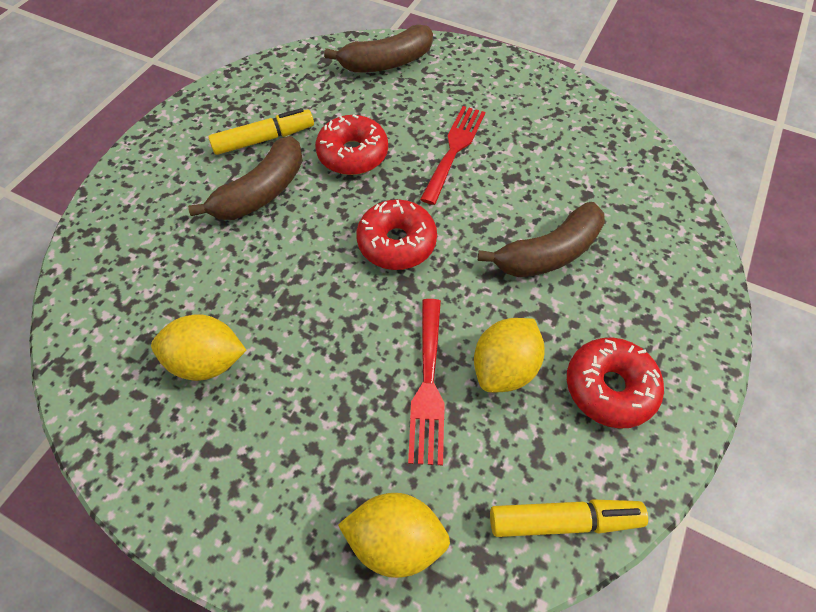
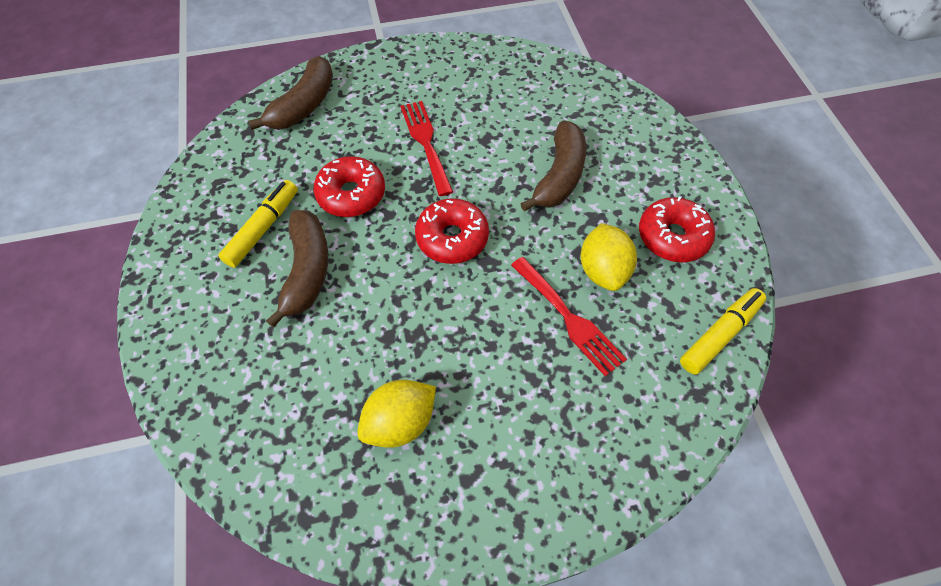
camera: 40 degrees left, 0 degrees up
(395, 538) = (642, 426): yellow lemon -> none

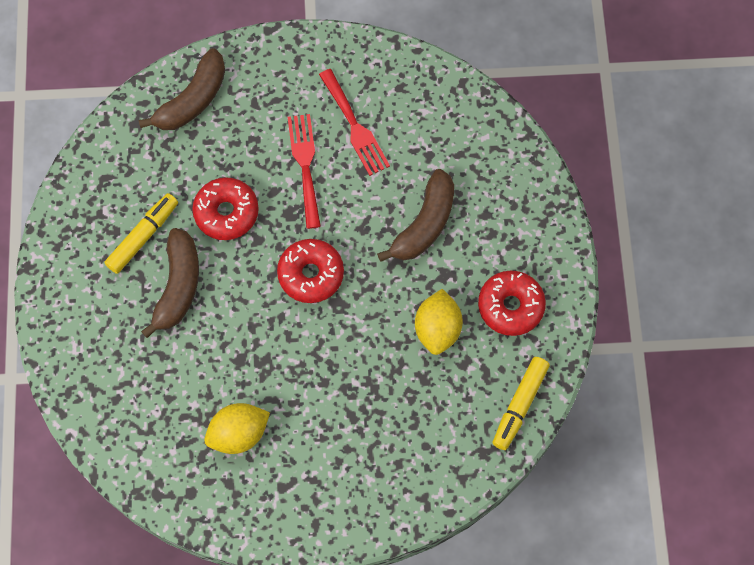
camera: 10 degrees right, 10 degrees up
(569, 318) = (395, 369): red fork -> red fork (355, 126)
(720, 334) = (519, 405): yellow marker -> yellow marker turned 150 degrees clockwise

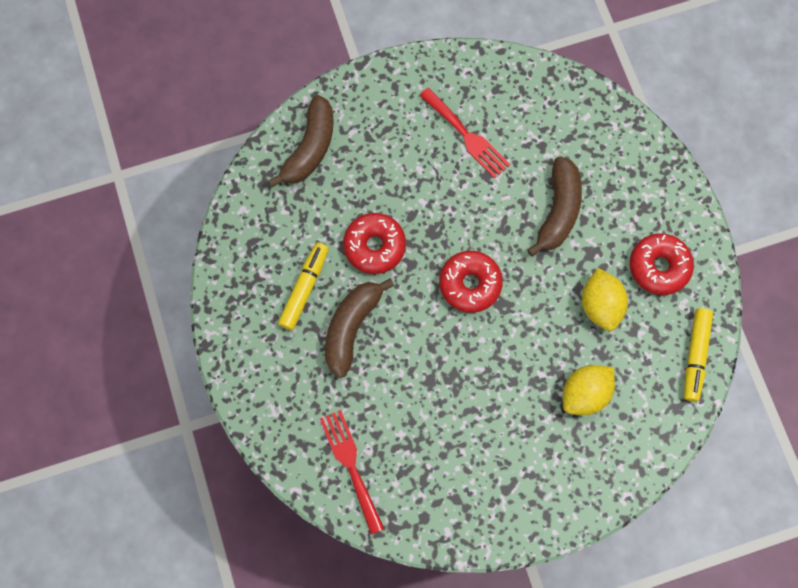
camera: 15 degrees left, 5 degrees up
(178, 286) = (352, 327): brown banana -> brown banana turned 150 degrees counterclockwise
(239, 434) = (451, 450): yellow lemon -> yellow lemon (584, 393)
(305, 165) = (433, 183): red fork -> red fork (351, 465)

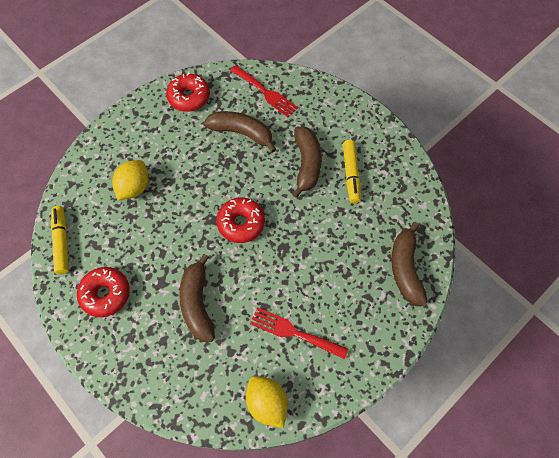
camera: 155 degrees right, 10 degrees down
(374, 246) = (319, 220): red donut -> red donut (189, 97)
(413, 412) = (242, 133): none -> brown banana
(600, 305) = (142, 248): yellow lemon -> yellow lemon (267, 403)

